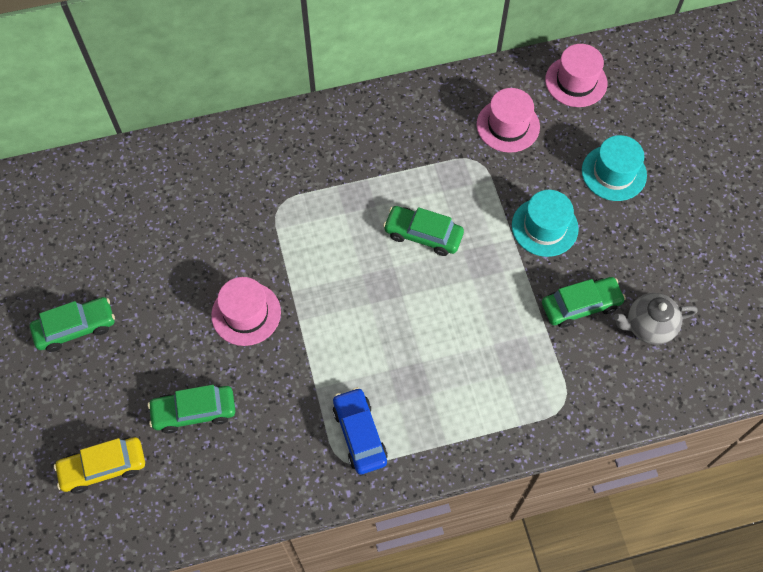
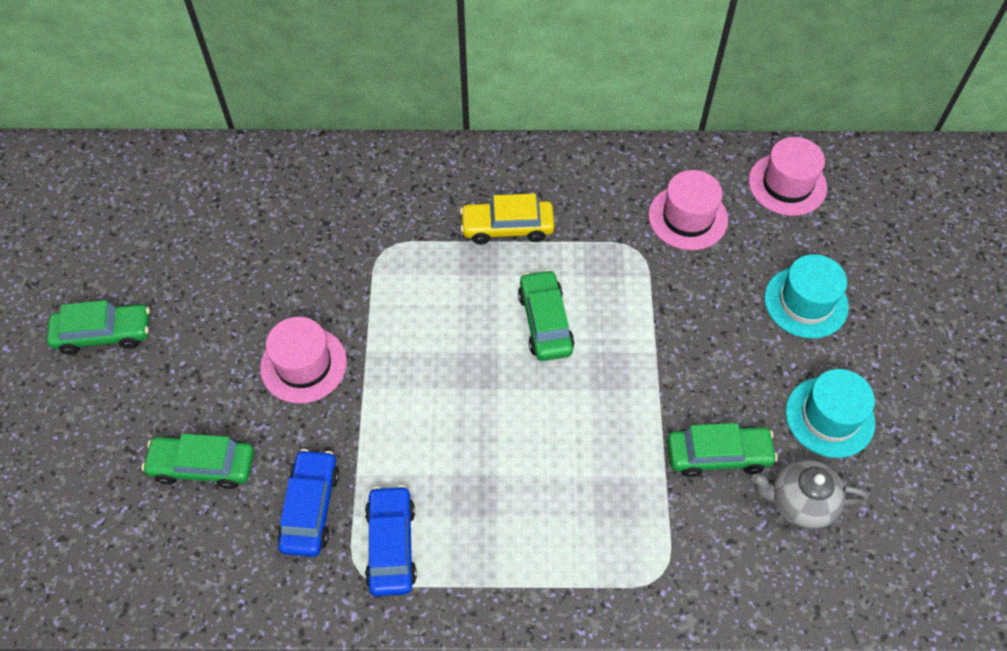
camera: 15 degrees right, 5 degrees down
(103, 467) = (74, 505): yellow car -> yellow car (507, 227)
(289, 422) = (310, 508): none -> blue car
(423, 235) = (545, 322): green car -> green car turned 45 degrees clockwise
(544, 227) = (699, 347): turquoise hat -> turquoise hat (829, 417)

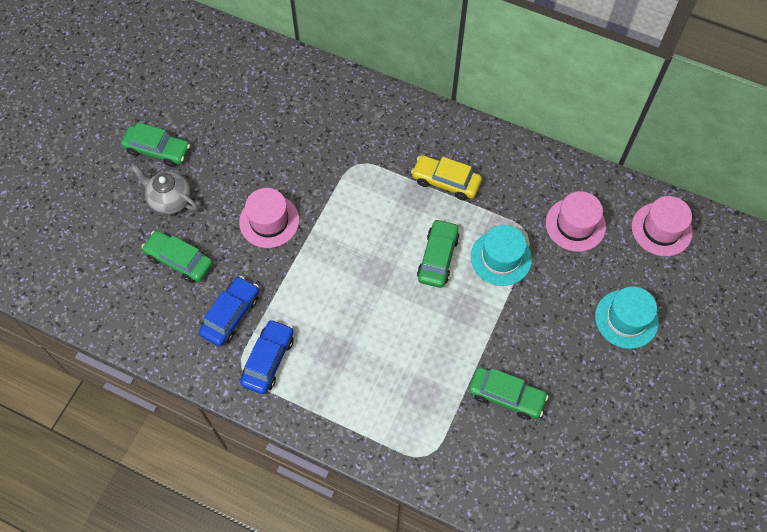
camera: 25 degrees right, 5 degrees up
(800, 503) = (544, 451): grey teapot -> grey teapot (170, 200)
(829, 417) = (597, 404): turquoise hat -> turquoise hat (501, 258)

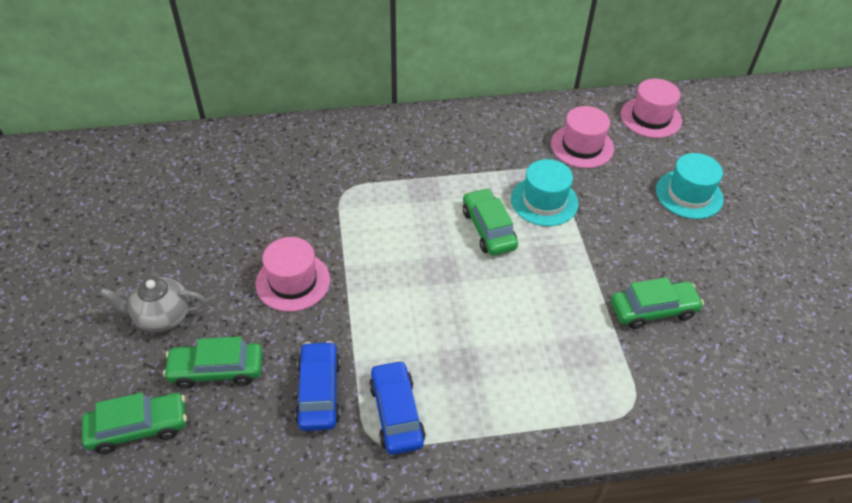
camera: 35 degrees left, 15 degrees down
(158, 150) = (113, 277): green car -> green car (138, 428)
(446, 181) = (442, 166): yellow car -> none

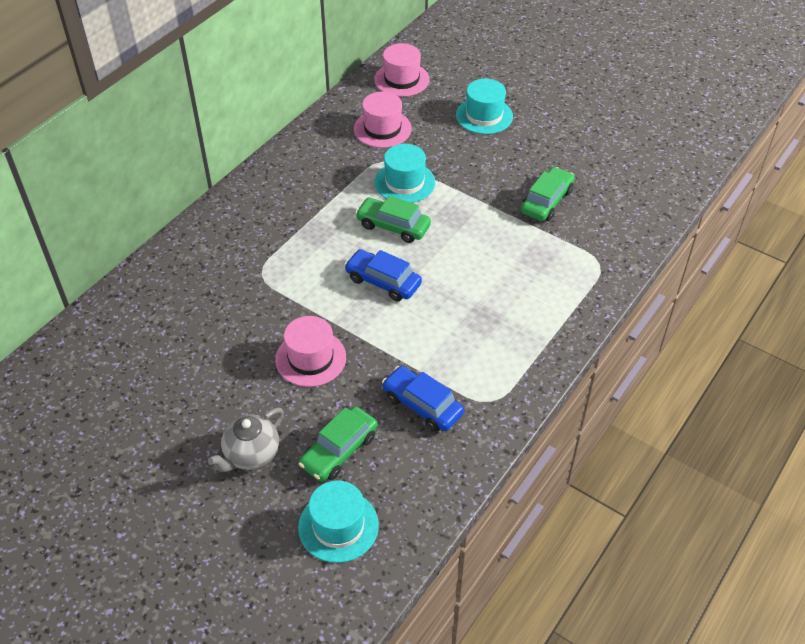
camera: 45 degrees left, 0 degrees up
(138, 428) = (338, 526): green car -> turquoise hat
(396, 413) = (483, 376): blue car -> blue car (383, 281)

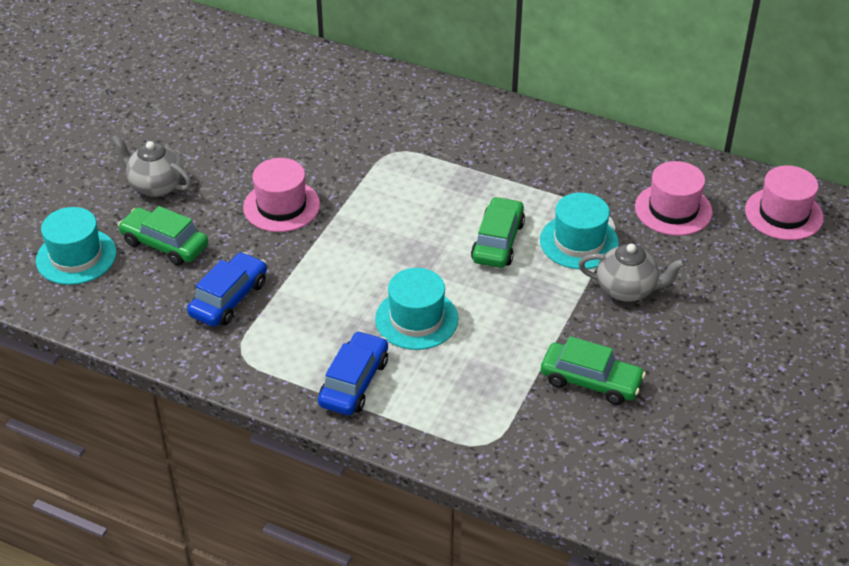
camera: 80 degrees right, 5 degrees down
(383, 281) = (404, 245): blue car -> blue car (354, 382)
(460, 167) = (627, 289): none -> grey teapot
(484, 116) = (744, 302): turquoise hat -> turquoise hat (416, 319)

